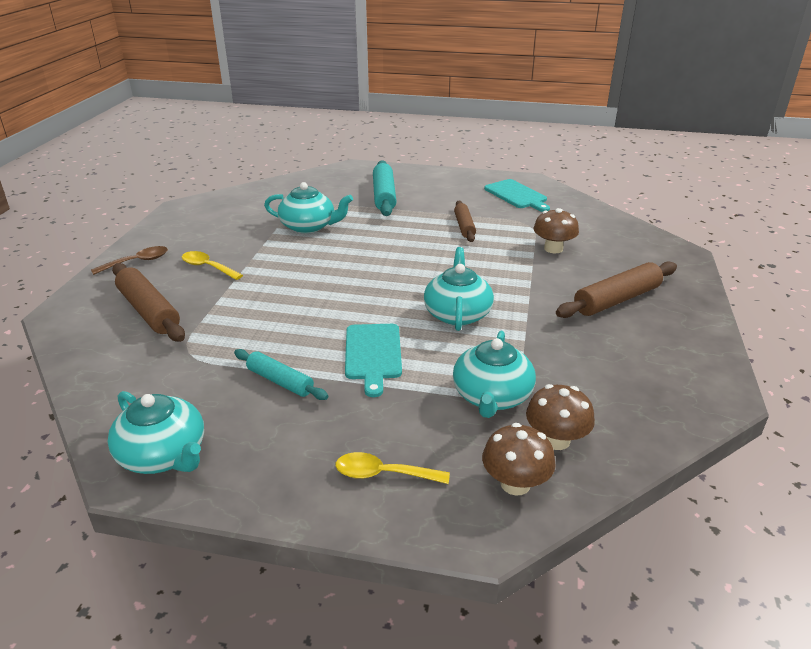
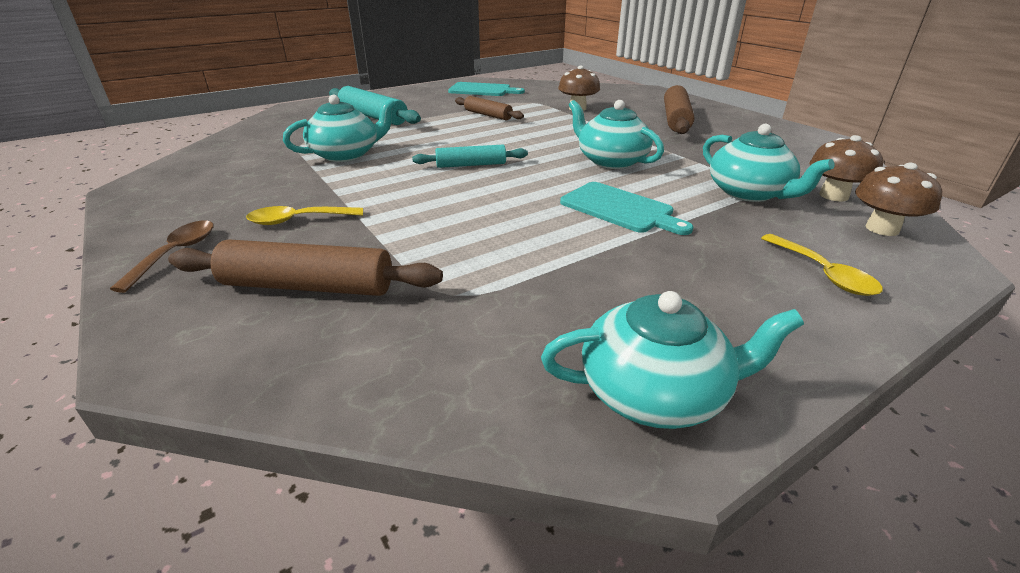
camera: 45 degrees left, 0 degrees up
(280, 381) = (599, 264): turquoise rolling pin -> turquoise rolling pin (471, 165)
(383, 474) = (823, 273): yellow spoon -> yellow spoon turned 75 degrees counterclockwise

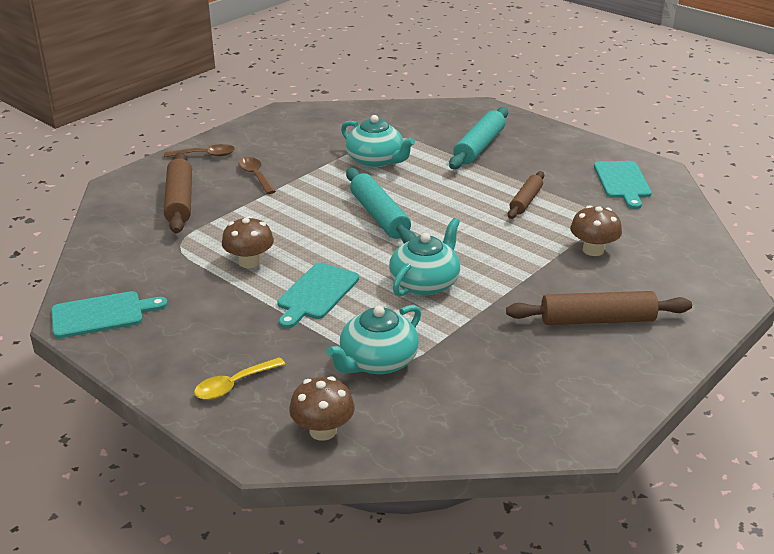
camera: 75 degrees right, 0 degrees up
(298, 220) = (255, 176): yellow spoon -> brown spoon
(471, 165) = (379, 216): turquoise rolling pin -> turquoise rolling pin, size x1.58
(655, 392) = (102, 314): turquoise teapot -> turquoise cutting board
(833, 195) = (392, 414): brown mushroom -> brown mushroom (249, 262)

